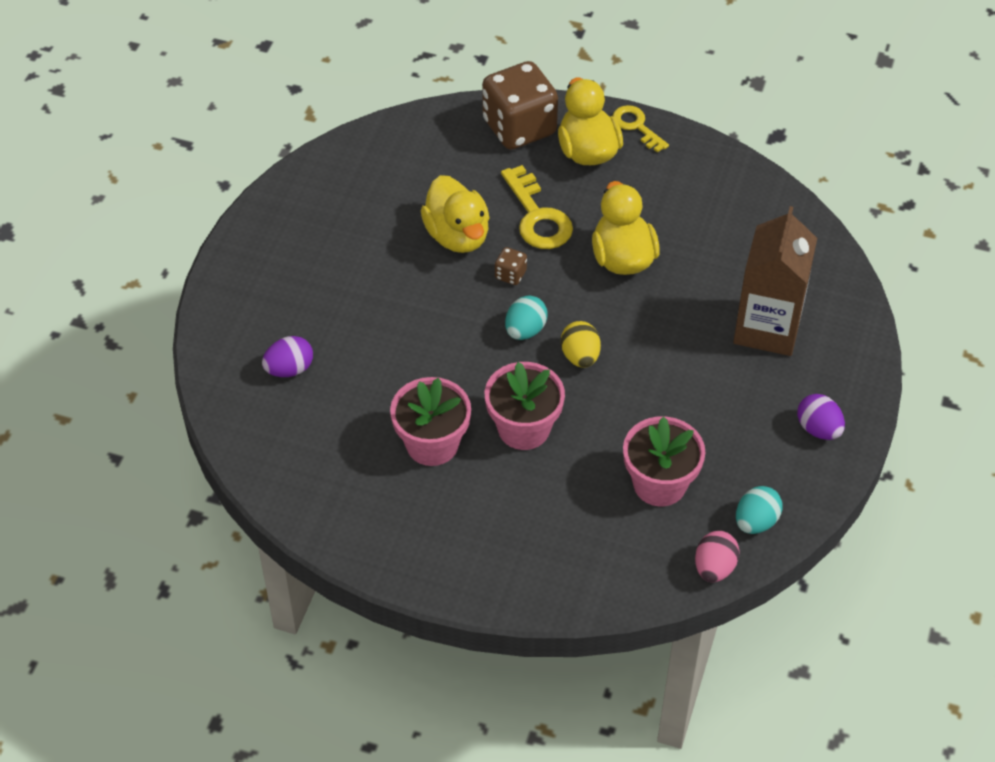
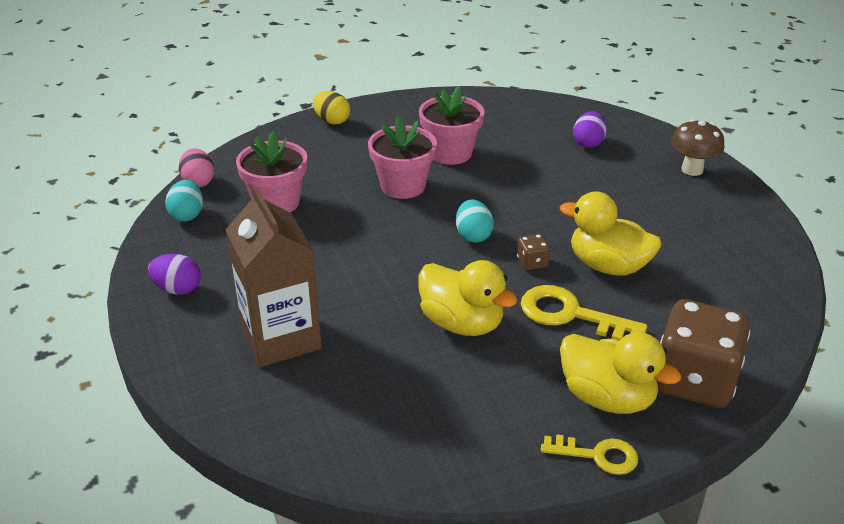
camera: 140 degrees right, 15 degrees down
(250, 278) = (692, 170): none -> brown mushroom
(580, 356) = (413, 241): yellow egg -> yellow egg (332, 121)

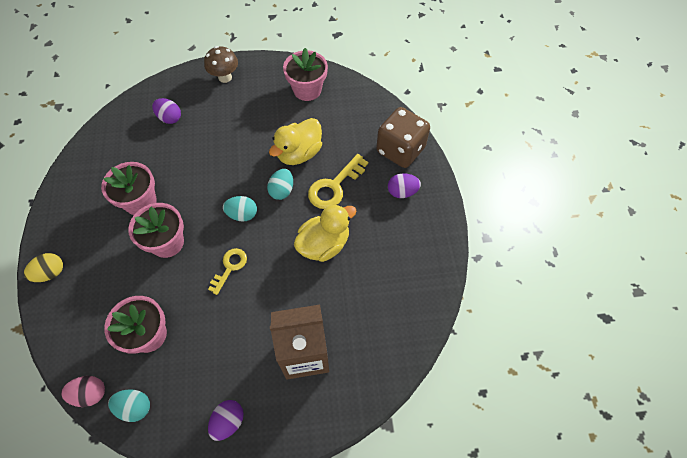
camera: 75 degrees left, 25 degrees up
(532, 263) = (282, 190): brown dice -> turquoise egg
(597, 455) = (439, 210): yellow key -> yellow key (230, 267)
(607, 398) = (402, 192): yellow duck -> purple egg
(735, 250) = (307, 90): none -> pink flower pot

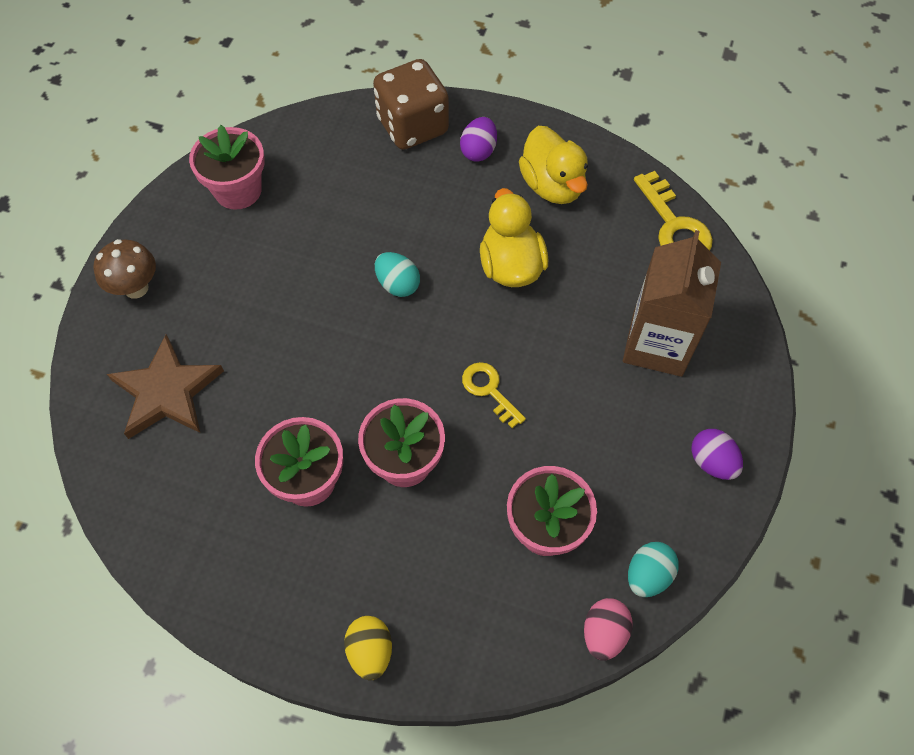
camera: 65 degrees left, 0 degrees up
(170, 118) = (166, 392): purple egg -> brown star
(242, 214) = (410, 347): turquoise egg -> none
(299, 153) = (346, 241): yellow duck -> yellow duck (552, 185)
(334, 186) = (427, 220): yellow key -> yellow key (674, 225)

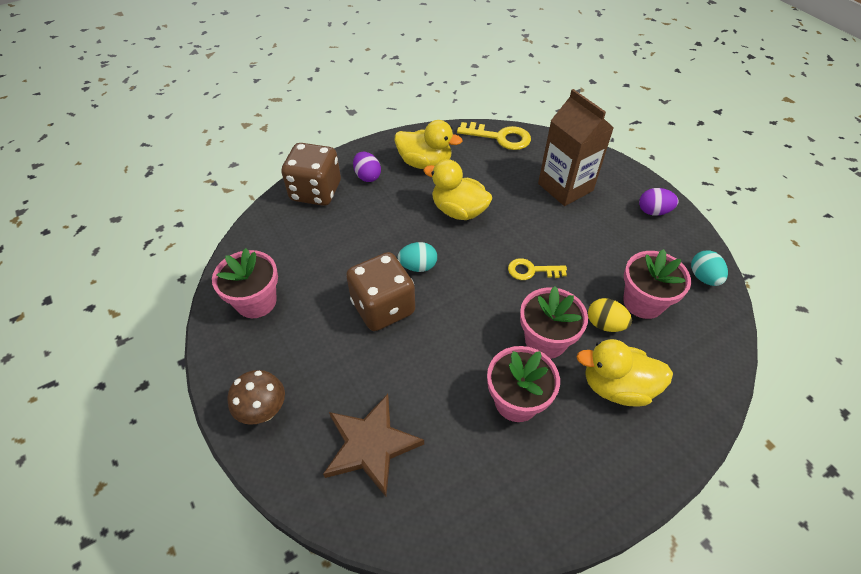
camera: 50 degrees left, 10 degrees down
(320, 292) = (383, 307): none -> brown dice
(370, 651) = (668, 443): yellow egg -> yellow egg (605, 324)
(402, 563) = (616, 387): none -> yellow duck
(604, 633) = (727, 318): pink egg -> none

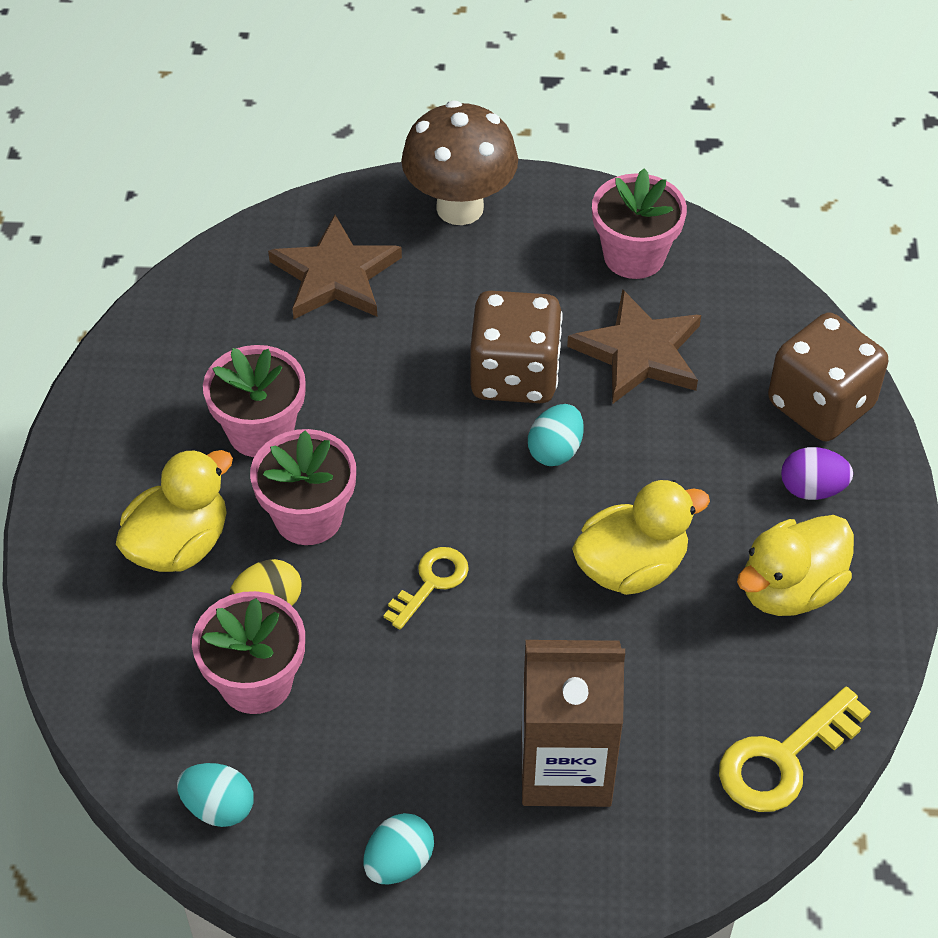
camera: 125 degrees right, 0 degrees up
(264, 411) = (460, 208): brown mushroom -> brown mushroom, size x1.61
(329, 266) = (639, 353): none -> brown star
(653, 211) = (399, 862): purple egg -> turquoise egg

